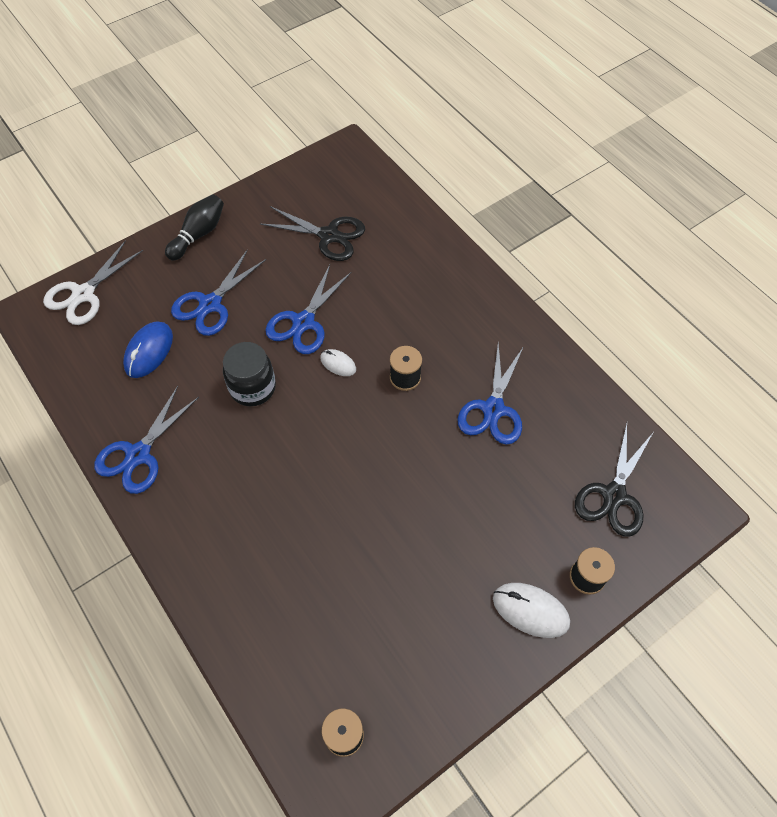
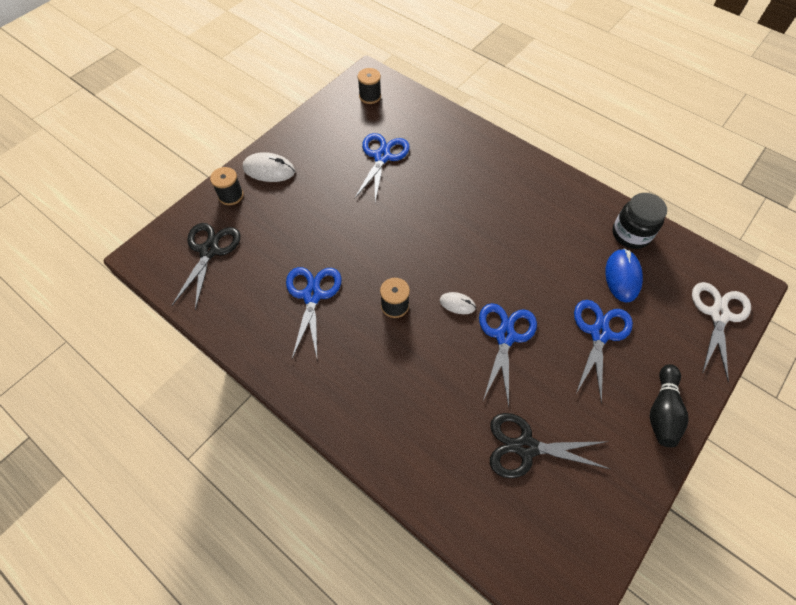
camera: 165 degrees right, 0 degrees up
(138, 454) = (574, 201): blue scissors -> blue scissors (382, 157)
(252, 387) = (519, 267): black jar -> black jar (630, 234)

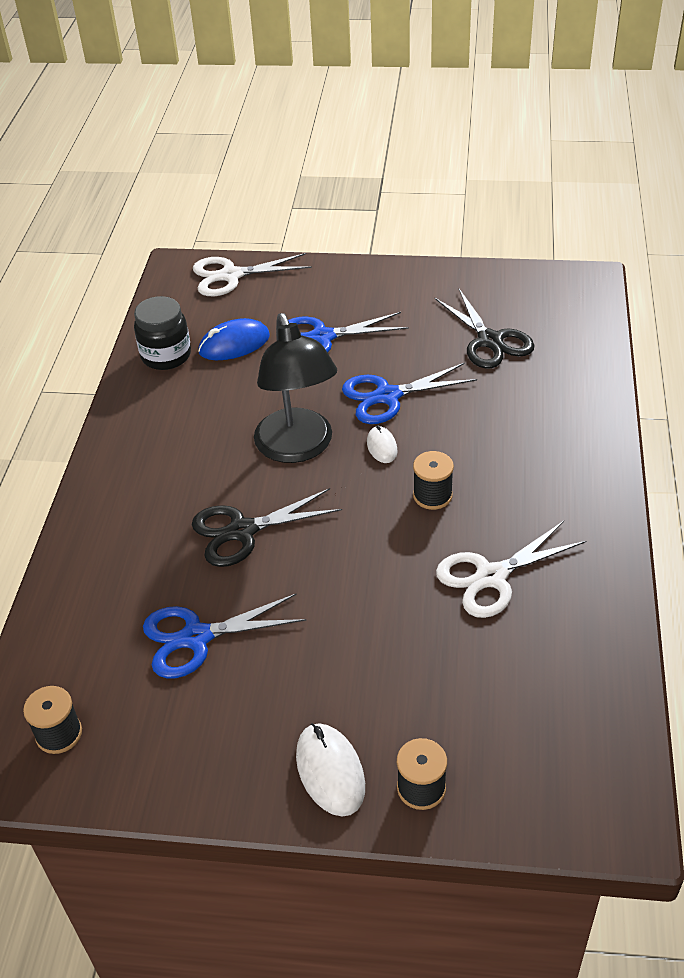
camera: 120 degrees left, 15 degrees down
(209, 251) = (536, 739): black scissors -> black scissors (242, 531)
(312, 295) = (491, 577): blue scissors -> white scissors
(488, 260) = (298, 448): none -> black lamp
(662, 411) = (372, 280): black bowling pin -> none

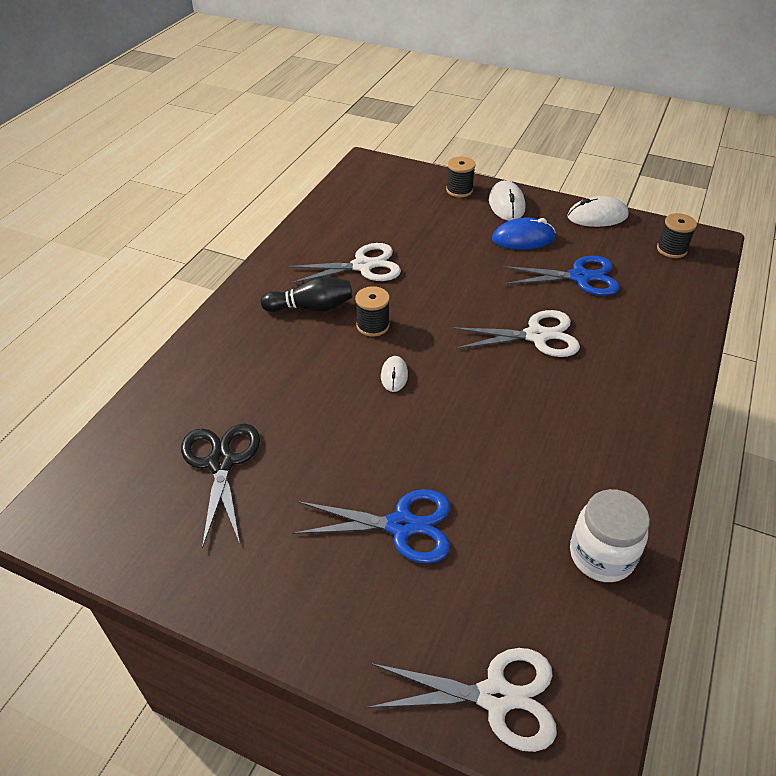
camera: 165 degrees left, 0 degrees up
(166, 356) = (601, 555): black jar -> white jar
(174, 783) = (597, 216): none -> white mouse
(234, 344) = (512, 548): blue mouse -> blue mouse (523, 238)
(242, 531) = (536, 336): black scissors -> white scissors
(298, 448) = (471, 394): black lamp -> none
(388, 396) = (364, 425): blue scissors -> none
(515, 499) = (311, 307): none -> black bowling pin

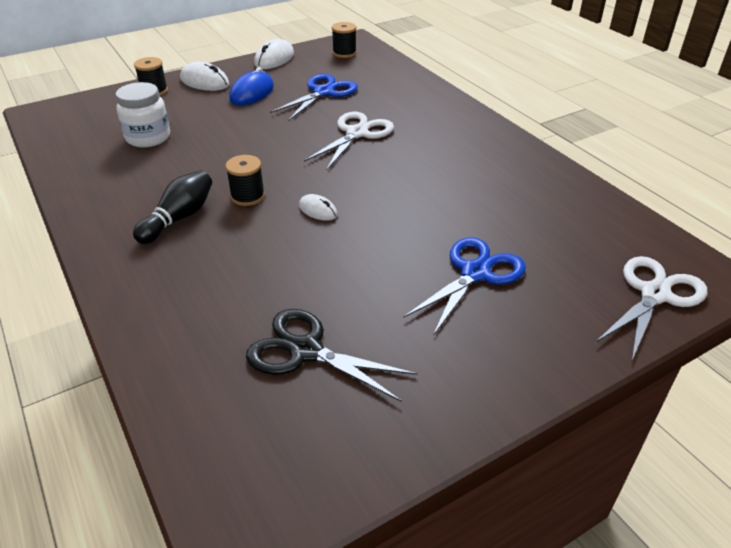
camera: 55 degrees left, 5 degrees down
(363, 266) = (169, 171): white scissors -> none
(601, 555) = (572, 199): white jar -> white jar (148, 138)

